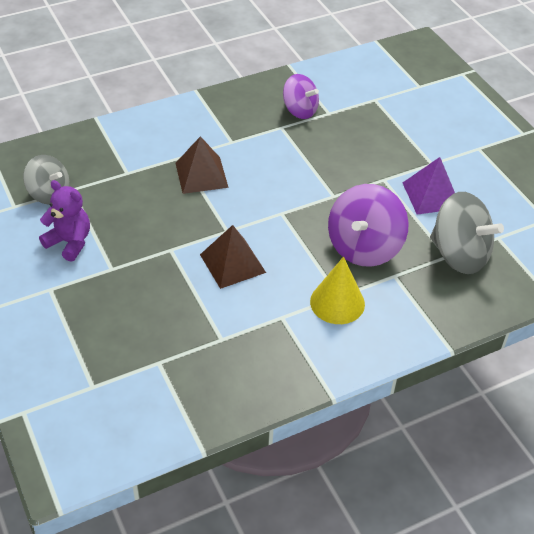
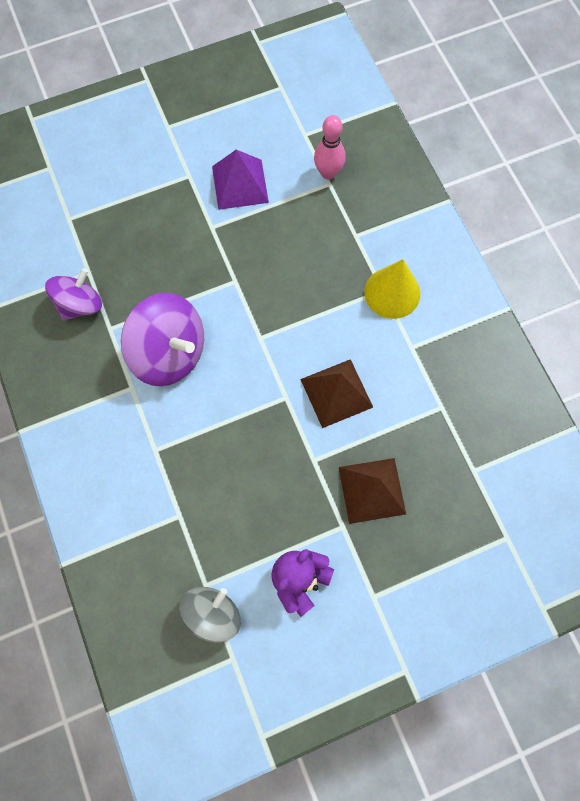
camera: 85 degrees left, 25 degrees up
(201, 175) = (190, 424): brown pyramid -> brown pyramid (372, 490)
(364, 247) = (315, 259): purple spinning top -> purple spinning top (169, 353)
(459, 255) = (328, 173): grey spinning top -> pink bowling pin

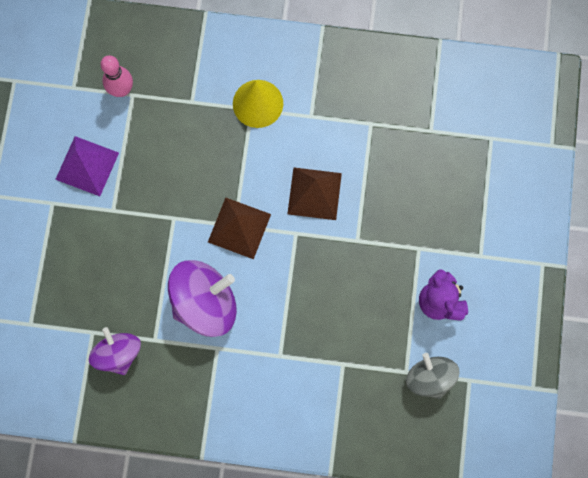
camera: 60 degrees left, 5 degrees up
(372, 490) = (404, 211): brown pyramid -> brown pyramid (239, 228)

